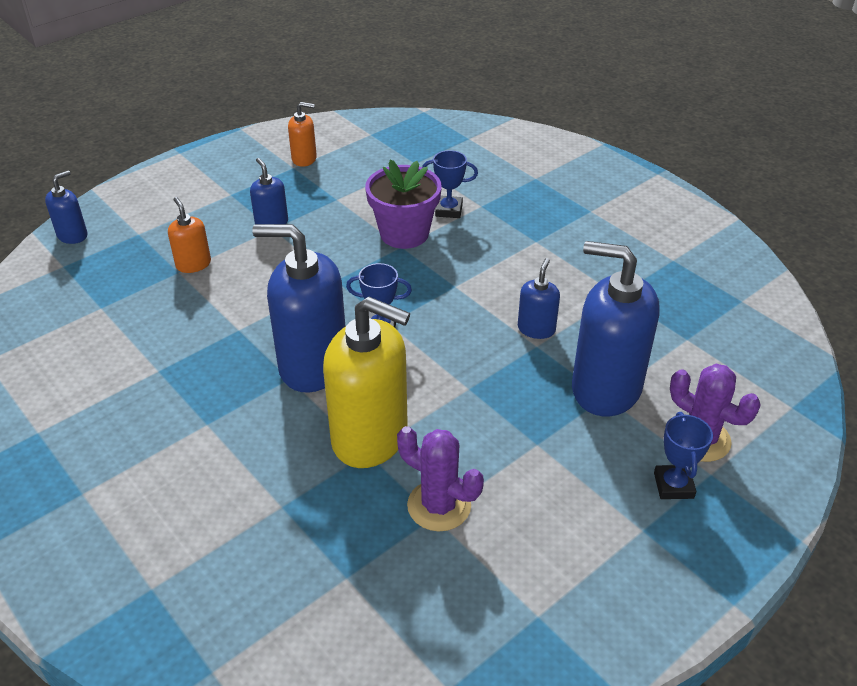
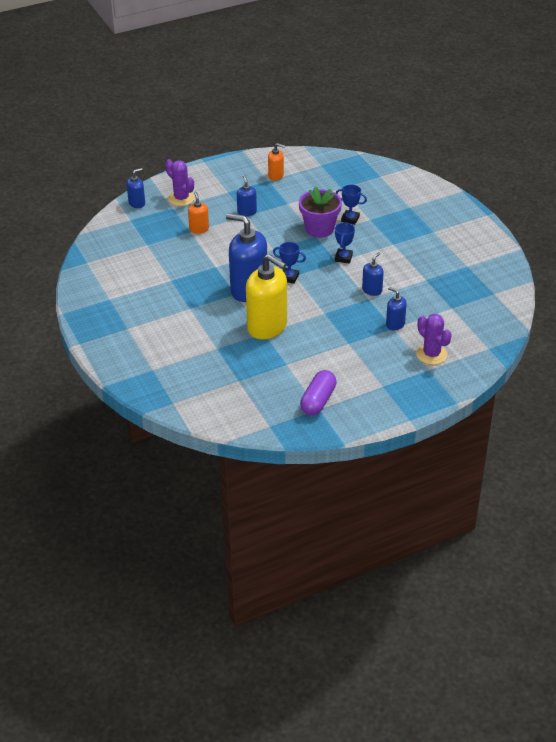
camera: 15 degrees right, 0 degrees up
(439, 506) = (290, 360): purple cactus -> purple cactus (181, 198)
(529, 595) = (318, 401): none -> purple capsule
(605, 388) = (395, 324): blue soap dispenser -> blue soap dispenser, size x0.48
(673, 485) = (407, 371): blue trophy -> blue trophy (343, 258)

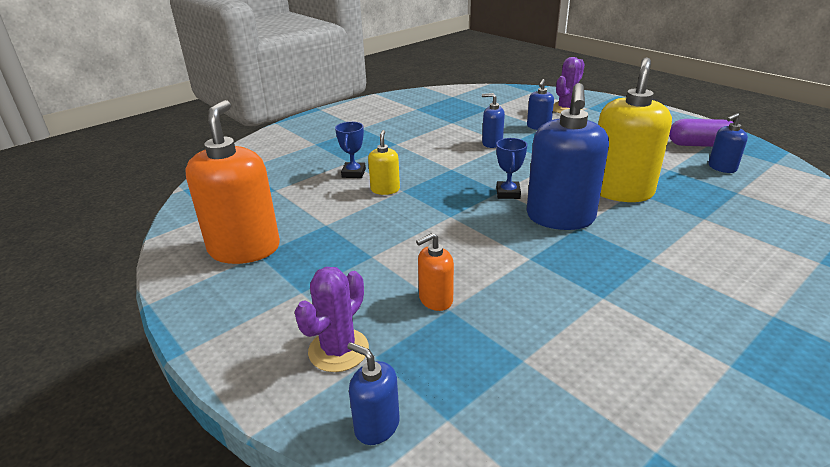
camera: 105 degrees left, 10 degrees down
(247, 212) = (363, 257): blue soap dispenser -> blue soap dispenser (722, 168)
(276, 176) = (244, 248): orange soap dispenser -> orange soap dispenser, size x2.09
(319, 229) = (385, 189): purple flower pot -> yellow soap dispenser
(343, 258) = (441, 166): blue trophy -> none

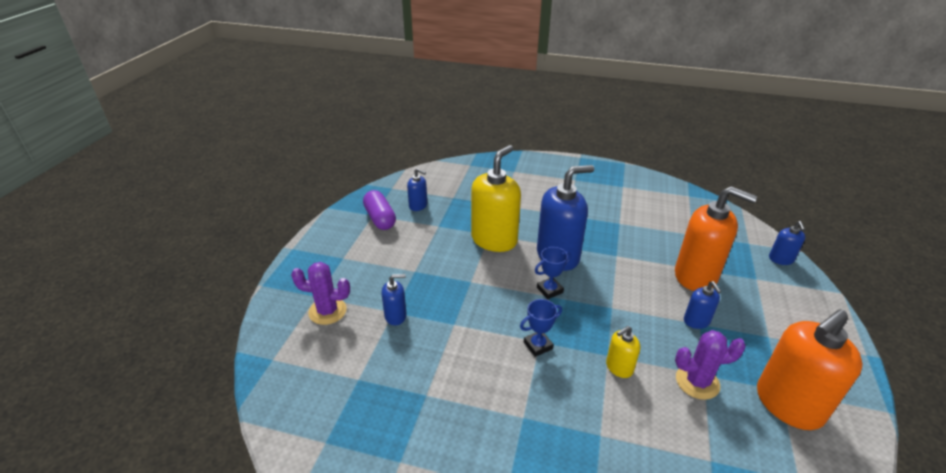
camera: 125 degrees left, 5 degrees up
(338, 350) = (773, 293): purple cactus -> purple cactus (697, 382)
(353, 173) = (617, 412): blue trophy -> blue trophy (538, 345)
(435, 300) = (696, 276): orange soap dispenser -> orange soap dispenser, size x2.09
(492, 143) = (462, 335): blue soap dispenser -> blue soap dispenser (696, 321)
(620, 191) = (494, 239): yellow soap dispenser -> yellow soap dispenser turned 135 degrees clockwise

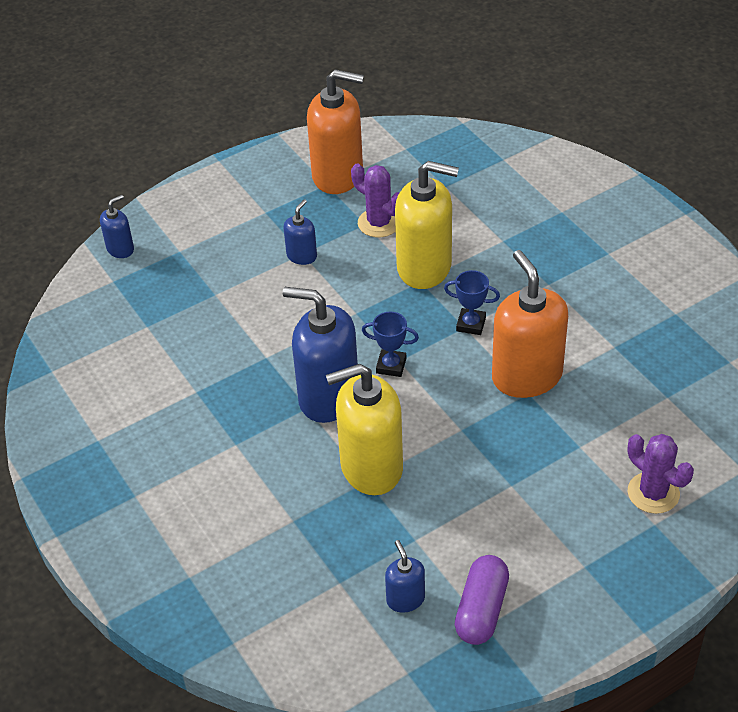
camera: 135 degrees left, 10 degrees up
(395, 316) = (581, 439): blue soap dispenser -> none
(619, 367) = (424, 267): yellow soap dispenser -> yellow soap dispenser, size x2.09
(696, 276) = (228, 287): orange soap dispenser -> orange soap dispenser (526, 376)

